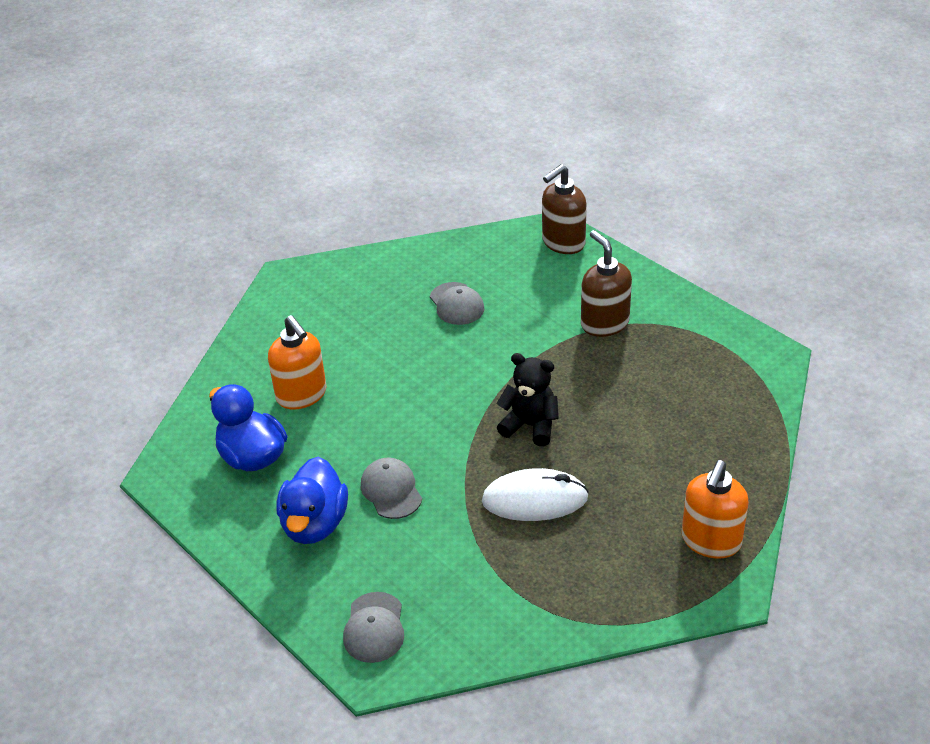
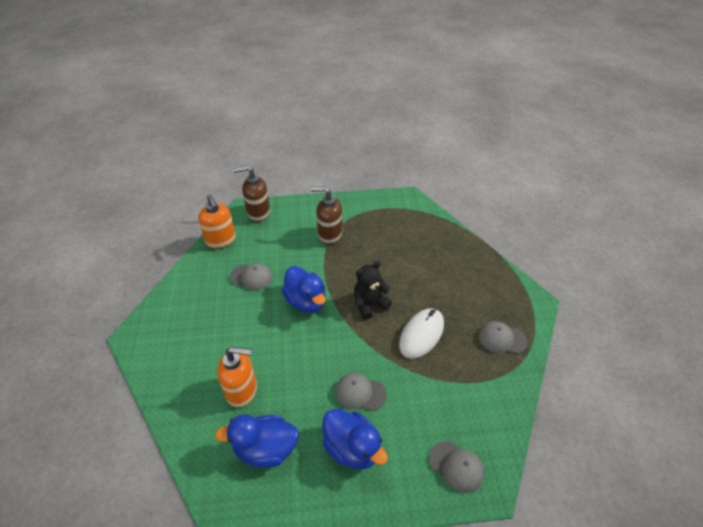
camera: 55 degrees left, 5 degrees up
(472, 369) = (306, 301): none -> blue duck
(563, 243) = (258, 213): brown soap dispenser -> brown soap dispenser turned 90 degrees clockwise
(615, 584) = (502, 339): none -> grey cap
(710, 541) = (501, 288): orange soap dispenser -> orange soap dispenser (221, 240)

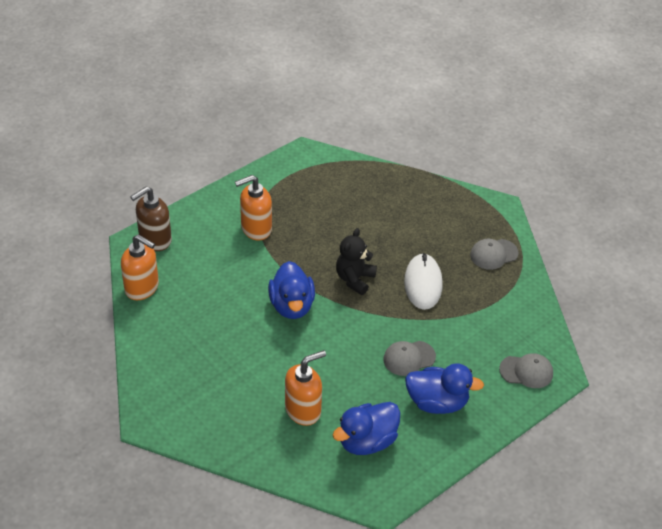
camera: 35 degrees left, 0 degrees up
(251, 277) = (214, 309): grey cap -> none
(306, 301) = (292, 306): blue duck -> blue duck turned 60 degrees clockwise
(329, 234) = (256, 229): brown soap dispenser -> orange soap dispenser

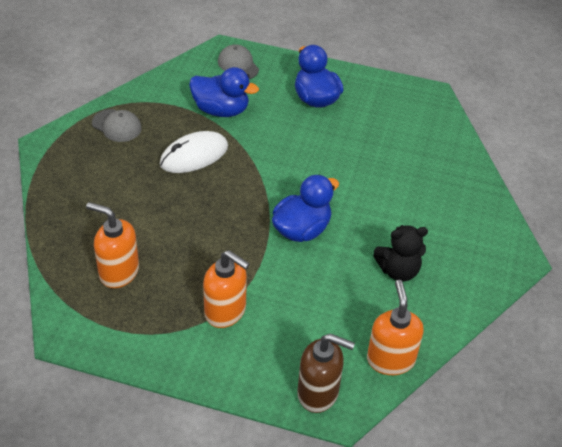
camera: 125 degrees left, 0 degrees up
(303, 410) = (402, 168): orange soap dispenser -> orange soap dispenser (118, 272)
(354, 279) = (229, 202): black teddy bear -> black teddy bear (398, 271)
(367, 441) = (390, 121): blue duck -> blue duck (221, 110)
(409, 358) = (287, 131): grey cap -> none

